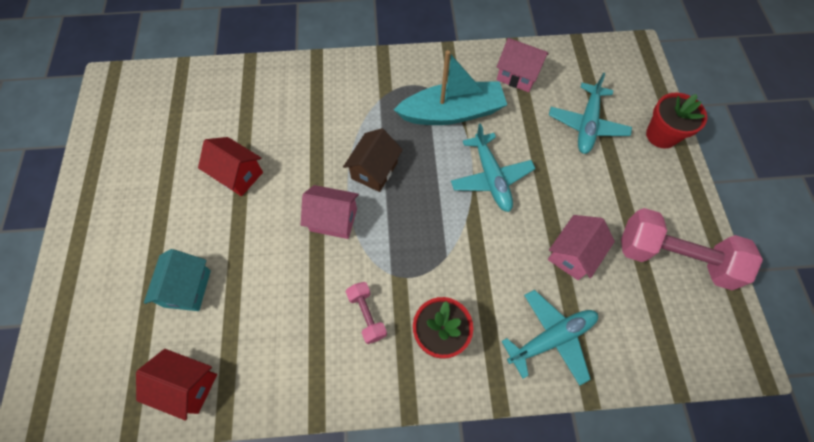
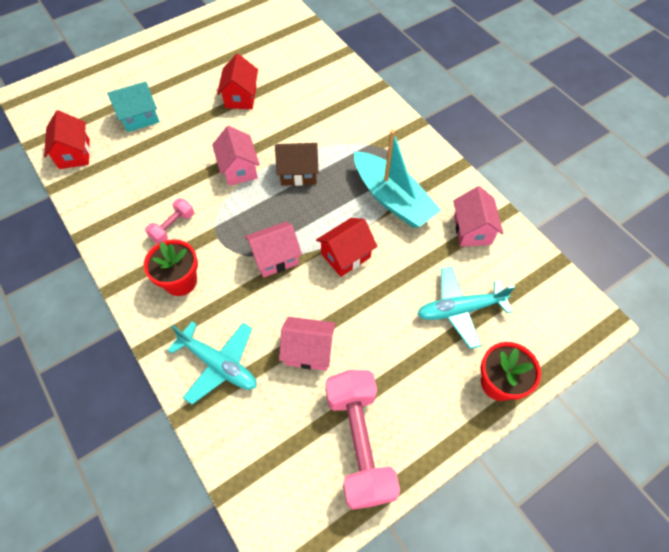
camera: 60 degrees right, 5 degrees down
(461, 236) = (275, 258): none -> pink house
(491, 178) = (346, 256): turquoise plane -> red house

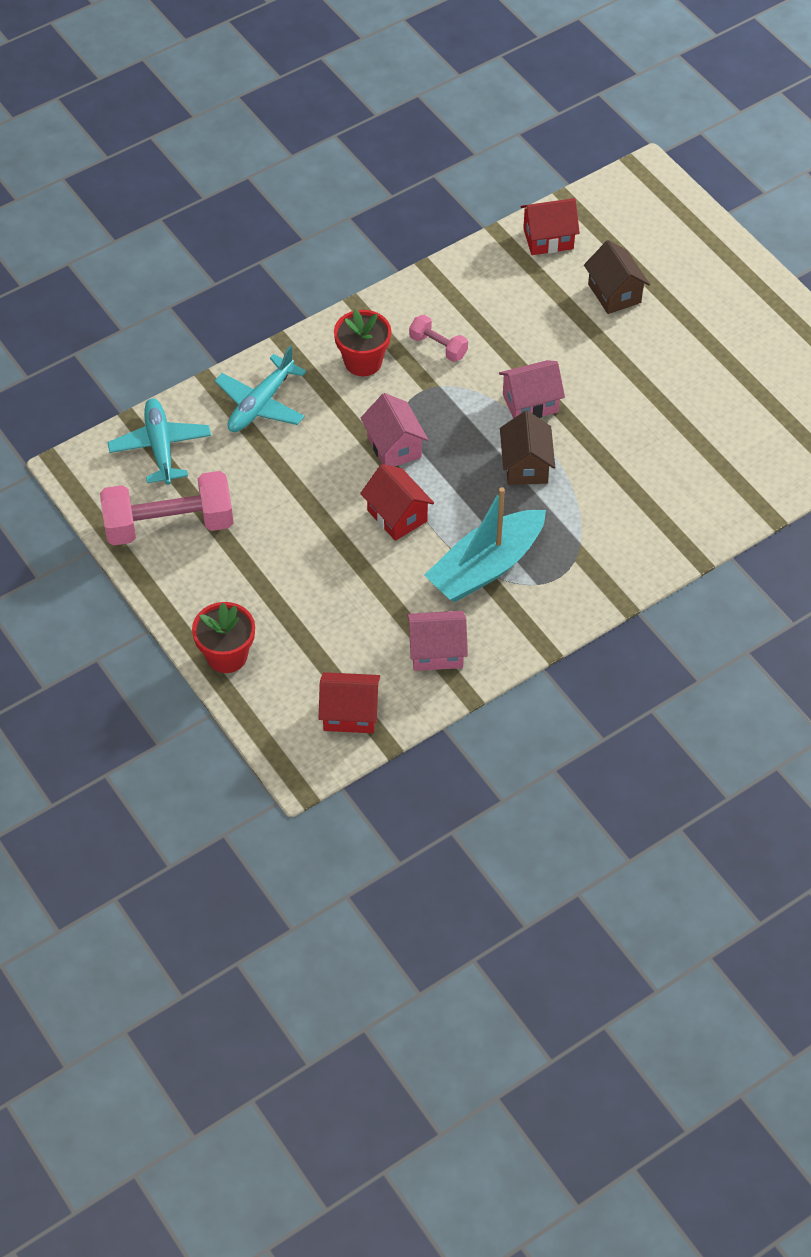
camera: 90 degrees right, 5 degrees down
(140, 118) = (614, 293): turquoise house -> brown house
(241, 97) = (661, 397): red house -> red house (350, 714)
(309, 351) = (273, 481): pink house -> none
(459, 309) = (320, 627): turquoise plane -> turquoise plane (160, 447)

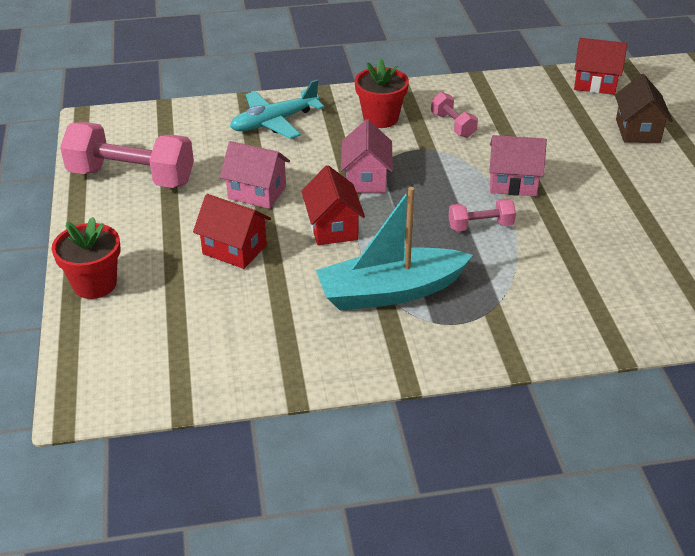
camera: 25 degrees right, 15 degrees down
(160, 447) = (171, 126): turquoise plane -> none
(350, 714) = (166, 371): red house -> red house (234, 249)
(436, 652) = (292, 346): pink house -> pink house (257, 193)
(525, 466) = (480, 226): brown house -> pink dumbbell

